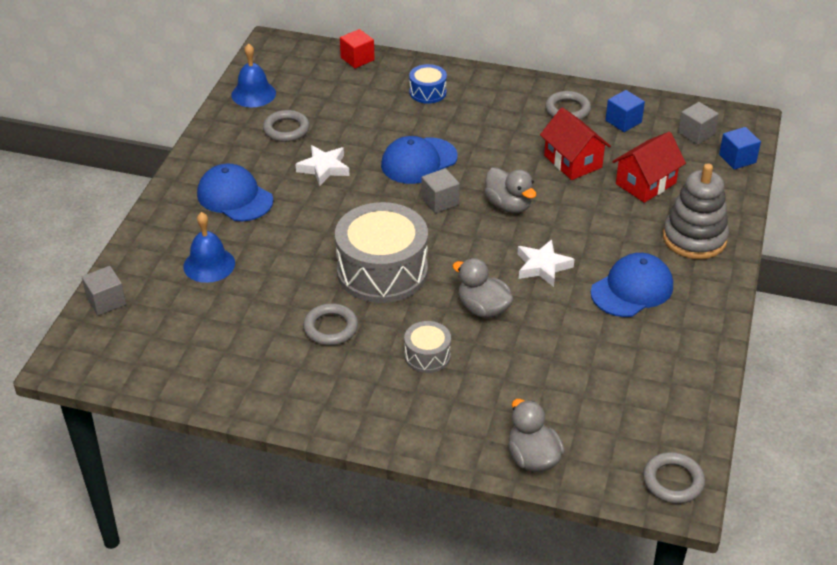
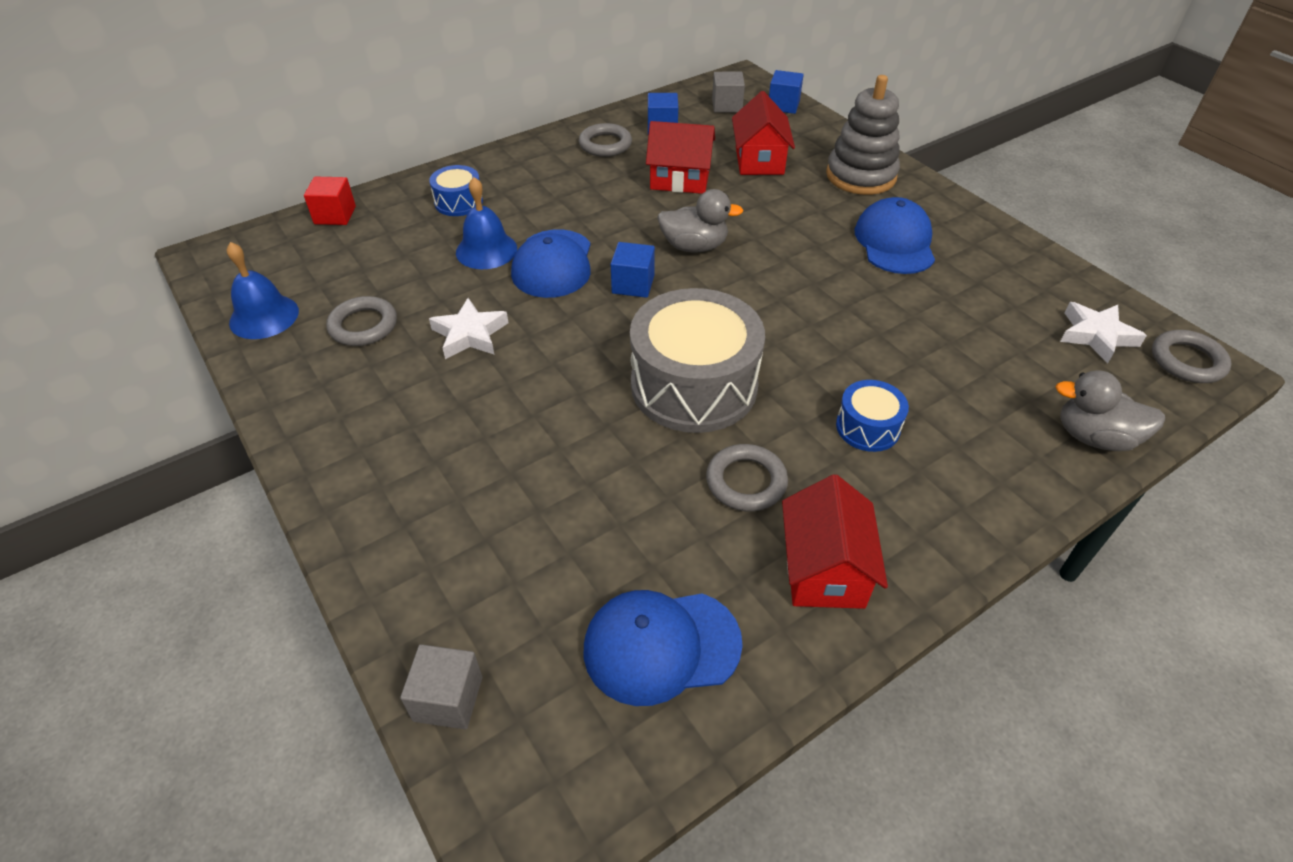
camera: 50 degrees left, 5 degrees up
(209, 264) = (508, 532): blue bell -> blue bell (486, 250)
(234, 197) = (416, 435): blue cap -> blue cap (661, 646)
(300, 385) = (824, 569): none -> red house
(427, 355) = (867, 427): grey drum -> blue drum
(440, 201) = (633, 284): grey cube -> blue cube
(483, 309) = (831, 346): grey duck -> none
(542, 266) = (807, 275): white star -> white star (1096, 335)

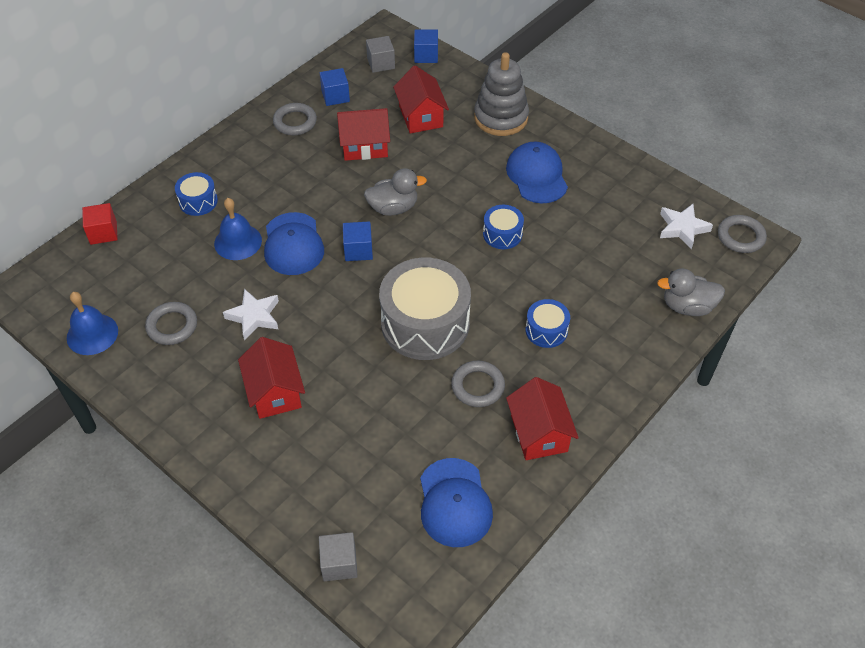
camera: 15 degrees left, 5 degrees up
(457, 430) = (275, 392): none -> red house
(661, 646) = (454, 503): blue cap -> blue cap turned 75 degrees counterclockwise
(831, 299) = (502, 234): none -> blue drum

